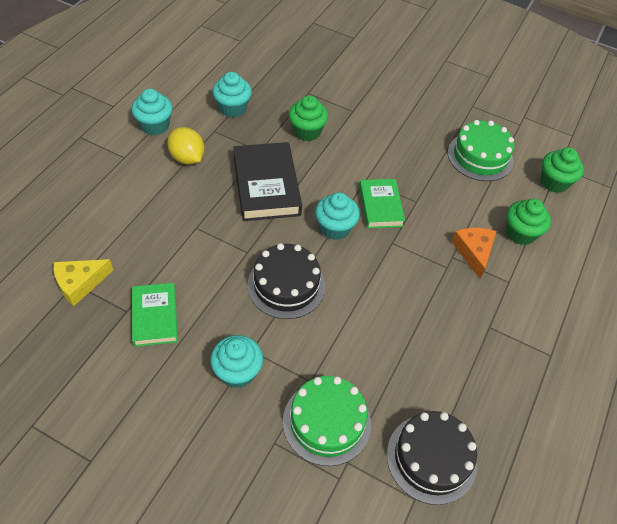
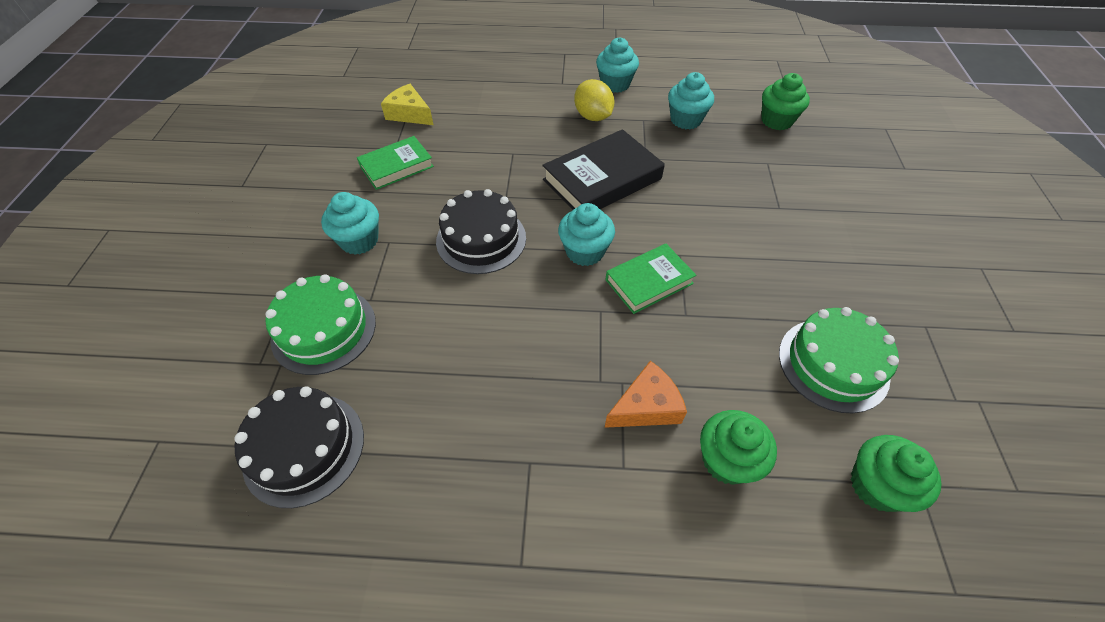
camera: 70 degrees right, 0 degrees up
(187, 158) = (593, 117): yellow lemon -> yellow lemon turned 60 degrees counterclockwise
(307, 131) = (707, 182): green cupcake -> green cupcake (776, 121)

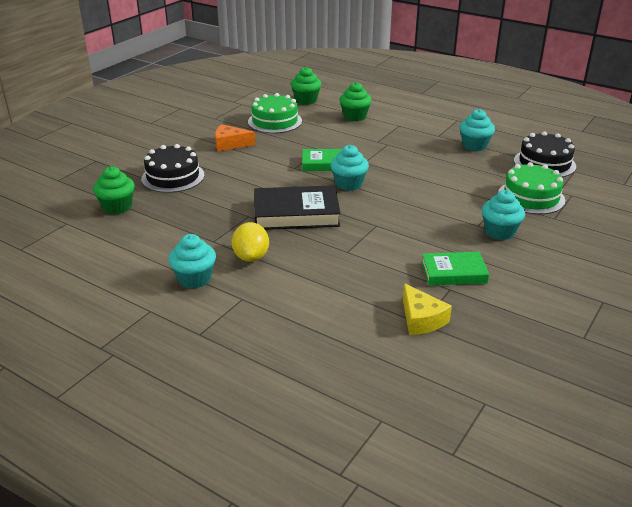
camera: 150 degrees left, 20 degrees down
(481, 239) = (411, 208): black cake -> black cake (173, 177)
(646, 406) = (373, 134): orange cheese -> orange cheese (230, 144)
(685, 120) = (181, 229): turquoise cupcake -> turquoise cupcake (474, 145)

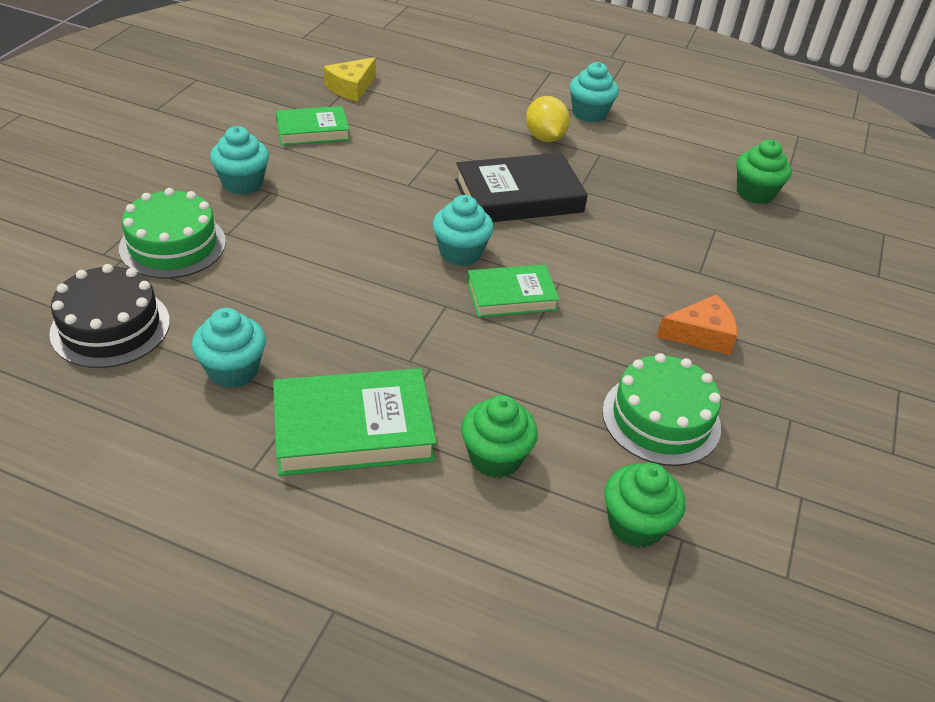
camera: 165 degrees right, 10 degrees up
(173, 177) = (731, 249): black cake -> none
(415, 126) = (353, 429): none -> green book
(421, 319) = (351, 88): yellow cheese -> yellow cheese turned 105 degrees counterclockwise

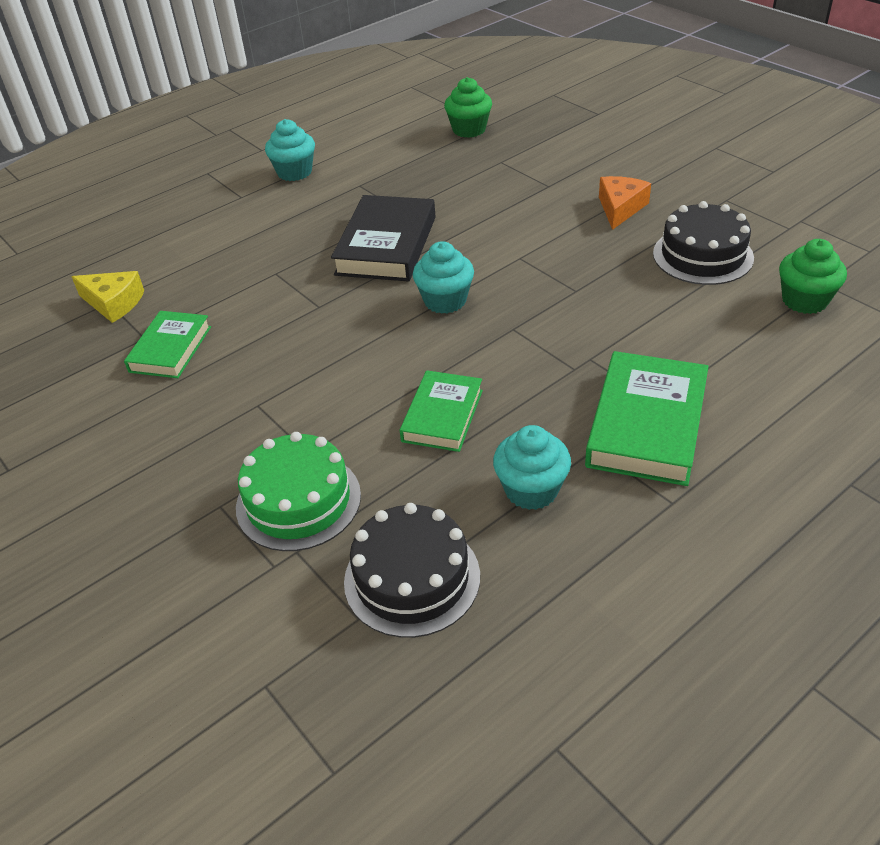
camera: 55 degrees left, 0 degrees up
(243, 183) = (225, 423): turquoise cupcake -> none
(351, 88) = (114, 303): yellow cheese -> yellow cheese turned 45 degrees counterclockwise
(495, 457) = (712, 350): green cupcake -> none
(511, 296) = (521, 288): green book -> green book (442, 415)
(544, 138) = (310, 206): yellow lemon -> none
(661, 419) = (702, 255): green cake -> black cake

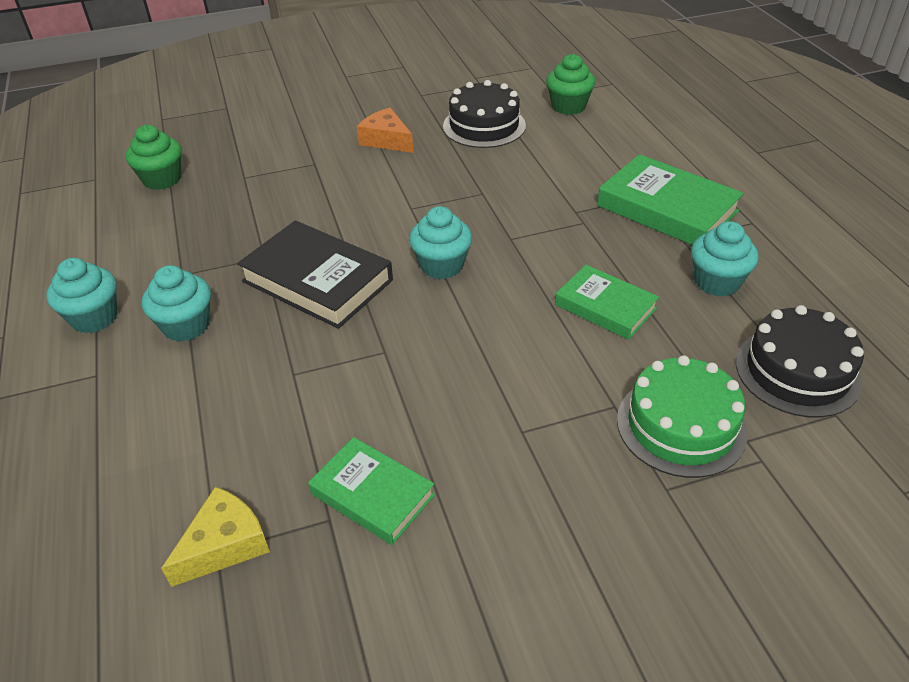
camera: 70 degrees left, 0 degrees up
(304, 209) = (186, 326): none -> turquoise cupcake

